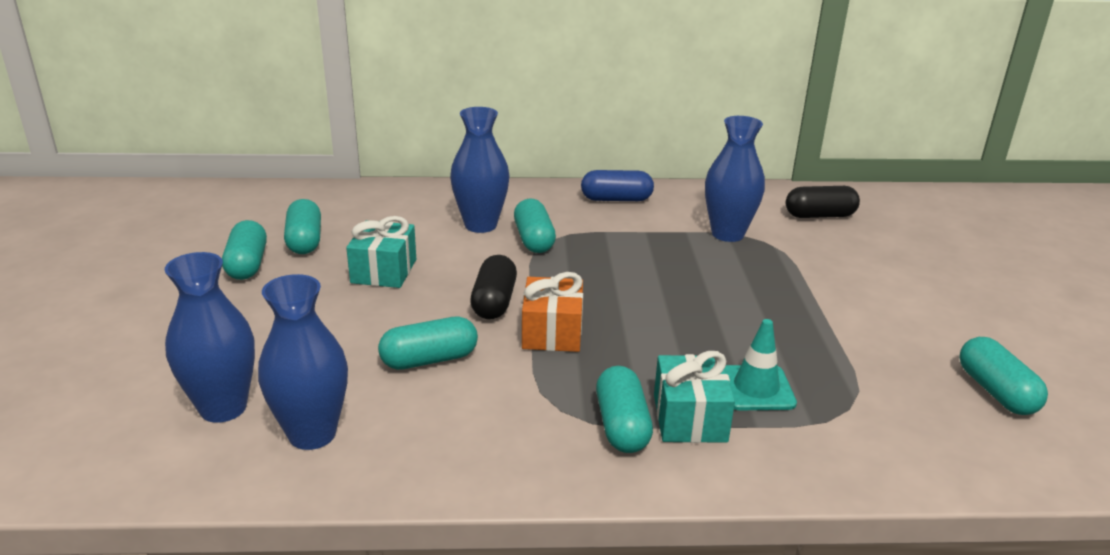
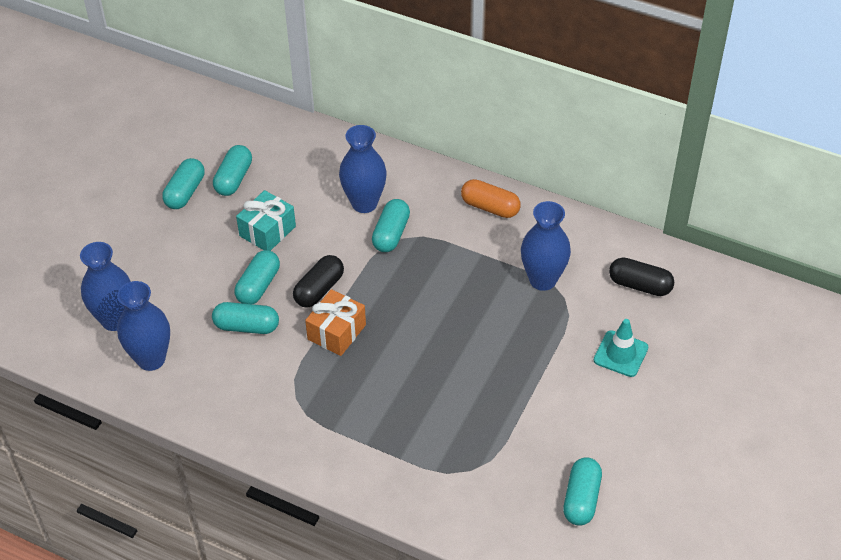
camera: 30 degrees right, 20 degrees up
(616, 199) = (490, 207): blue capsule -> orange capsule
(622, 426) = (321, 424): turquoise capsule -> turquoise capsule (258, 286)
(689, 418) = (365, 435): turquoise gift -> none
(755, 388) = (426, 431): turquoise traffic cone -> turquoise traffic cone (620, 354)

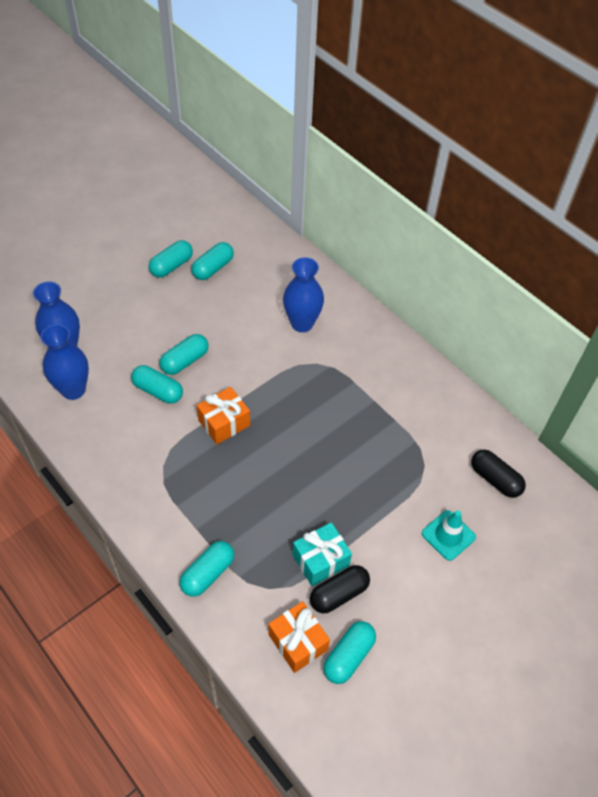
camera: 20 degrees right, 5 degrees up
(267, 231) = (216, 319): turquoise gift -> turquoise gift (320, 560)
(319, 289) = (229, 382): black capsule -> black capsule (339, 594)
(391, 234) = (310, 356): turquoise capsule -> turquoise capsule (208, 573)
(490, 207) = (401, 363): orange capsule -> none
(526, 506) = (298, 642): none -> orange gift
(542, 280) = (413, 442): blue vase -> none

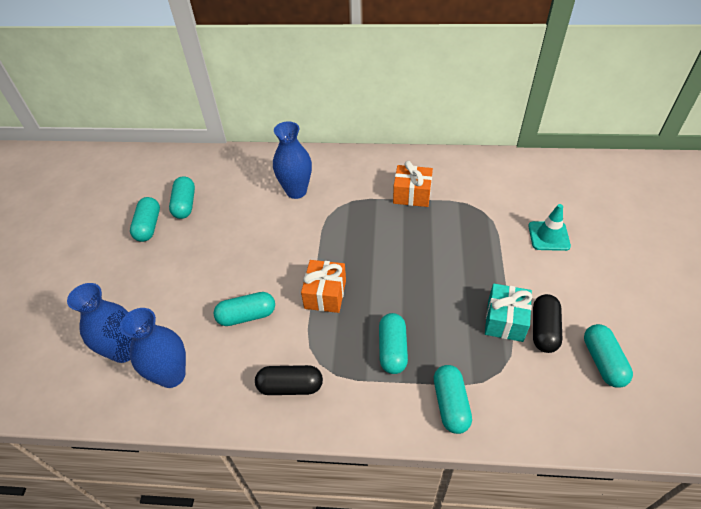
camera: 40 degrees left, 5 degrees down
(185, 361) = (242, 279): turquoise capsule -> turquoise capsule (392, 349)
(298, 642) = (565, 386): orange gift -> orange gift (412, 194)
(495, 479) = (527, 185): black capsule -> black capsule (290, 386)

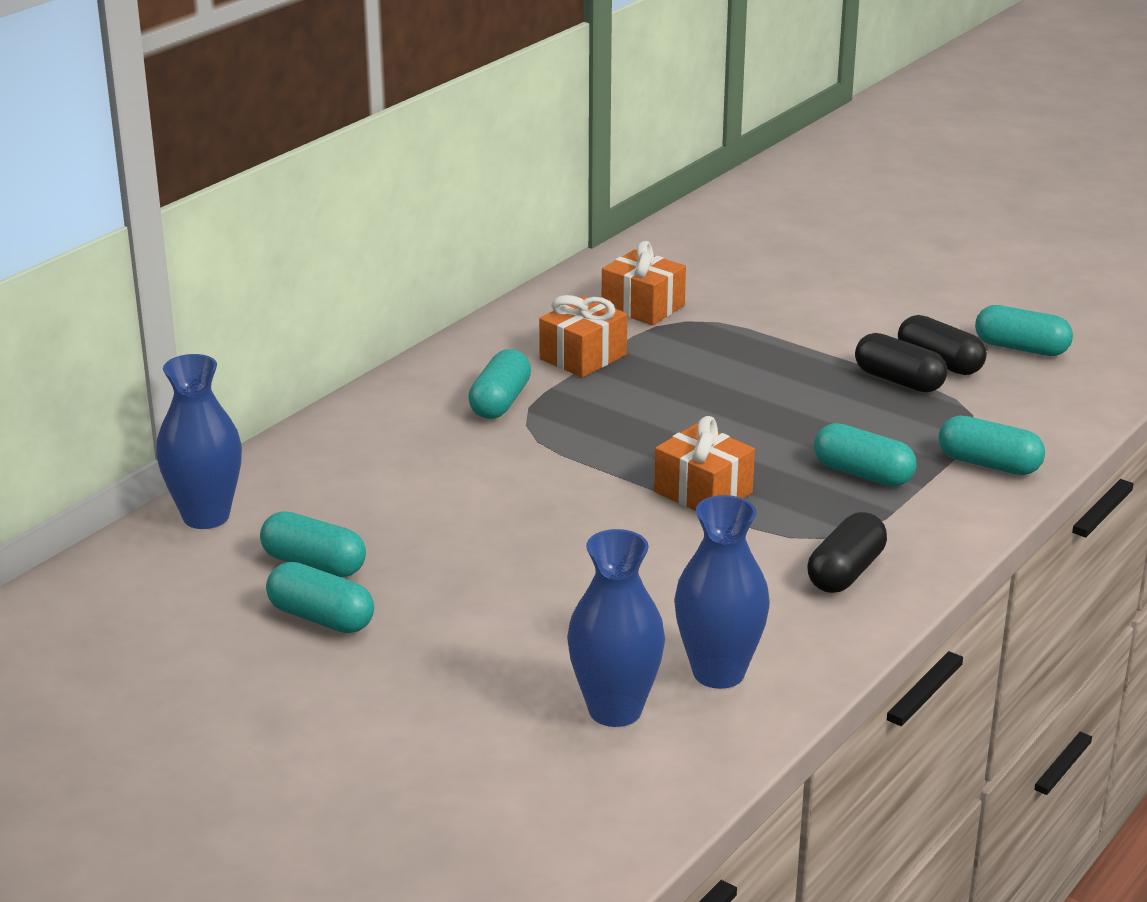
camera: 60 degrees left, 20 degrees down
(247, 315) = (669, 572): turquoise capsule -> turquoise capsule (500, 402)
(296, 191) = (436, 447): blue vase -> blue vase (206, 516)
(479, 190) = (643, 307): none -> orange gift
(505, 320) = (899, 381): turquoise gift -> black capsule
(548, 236) = (792, 297): turquoise traffic cone -> none

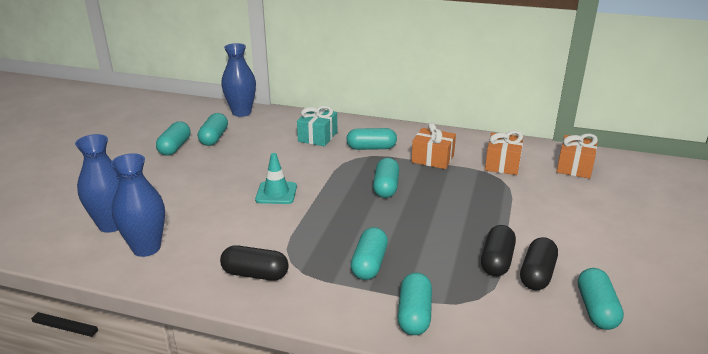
camera: 70 degrees right, 0 degrees up
(409, 446) = (317, 137): none -> turquoise gift
(605, 521) = (276, 193): none -> turquoise traffic cone
(652, 417) = (386, 187): none -> turquoise capsule
(703, 492) = (318, 215): orange gift -> orange gift (574, 167)

